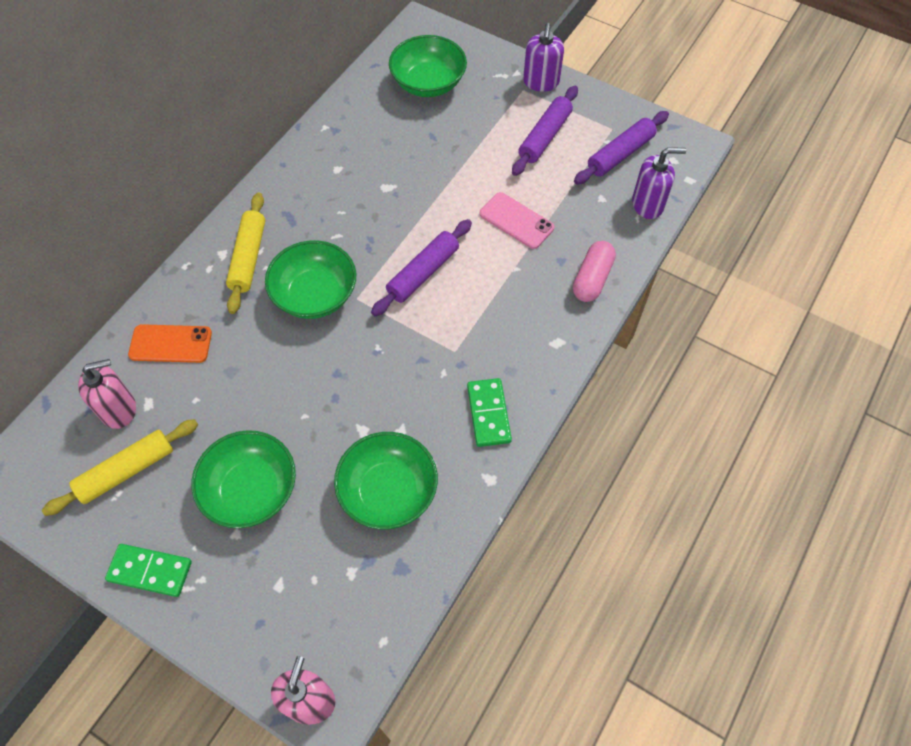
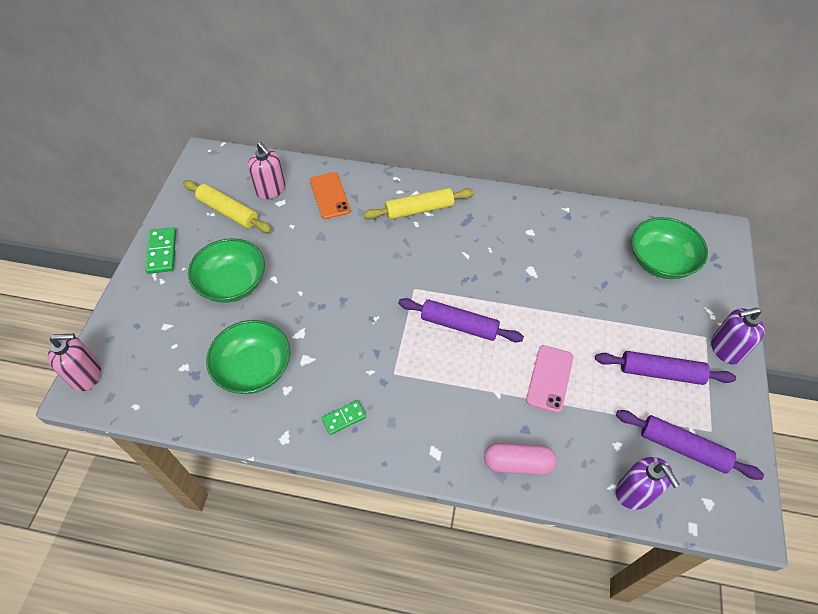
camera: 70 degrees right, 5 degrees down
(315, 295) = (405, 261): green bowl -> none
(488, 414) = (344, 418): green domino -> green domino, size x0.66

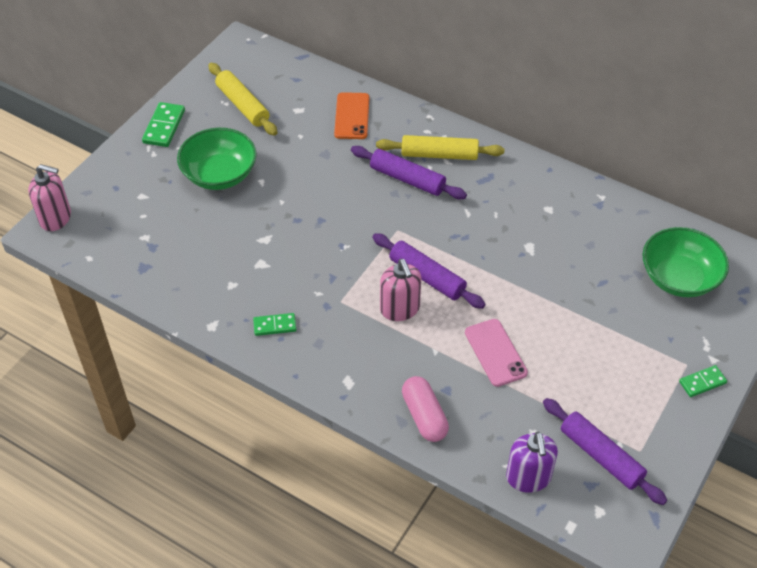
camera: 20 degrees right, 5 degrees down
(254, 368) = (209, 257): green bowl -> none
(271, 190) = (294, 95): pink soap dispenser -> pink soap dispenser (400, 309)
(518, 463) = (424, 416): pink capsule -> pink capsule turned 45 degrees clockwise
(549, 378) = (495, 352): pink phone -> pink phone turned 60 degrees counterclockwise
(661, 373) = (616, 382): purple rolling pin -> purple rolling pin (407, 179)
(726, 349) = (702, 382): purple soap dispenser -> green domino

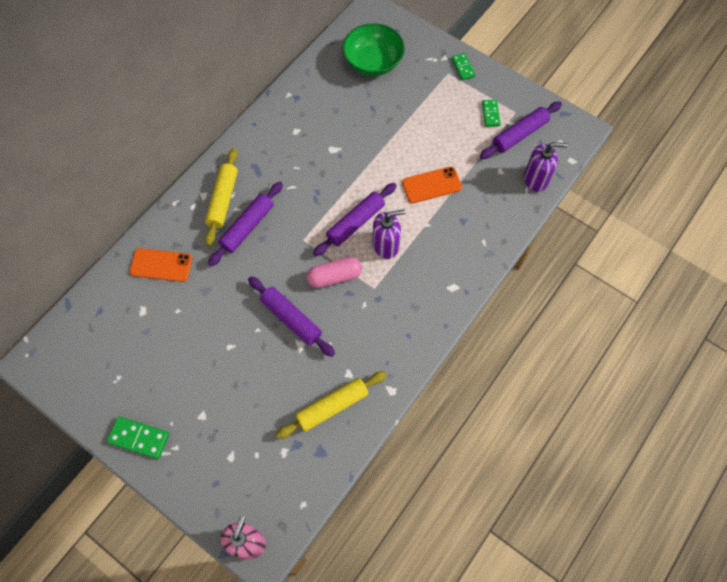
camera: 85 degrees left, 15 degrees up
(219, 174) = (215, 384): green bowl -> none
(242, 105) = (125, 361): yellow rolling pin -> yellow rolling pin (332, 407)
(275, 325) = (395, 339): green domino -> green domino (490, 114)
(296, 228) = (291, 319): none -> purple rolling pin
(400, 309) = (386, 245): pink soap dispenser -> purple soap dispenser
(424, 416) = (485, 238): pink capsule -> pink capsule (334, 277)
(495, 352) = (431, 185): pink phone -> orange phone

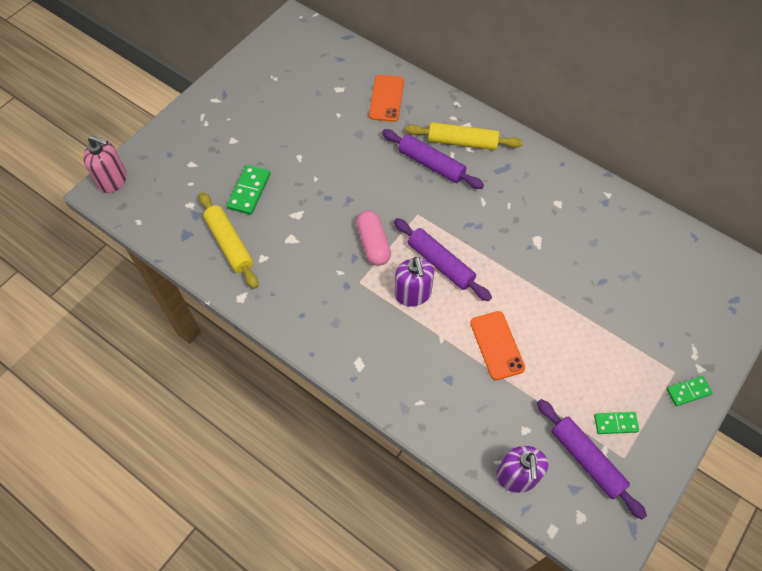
camera: 90 degrees right, 5 degrees down
(139, 438) = (218, 97): green domino -> green domino (249, 191)
(291, 319) = (326, 206): purple rolling pin -> none
(373, 62) = (674, 282): green bowl -> none

